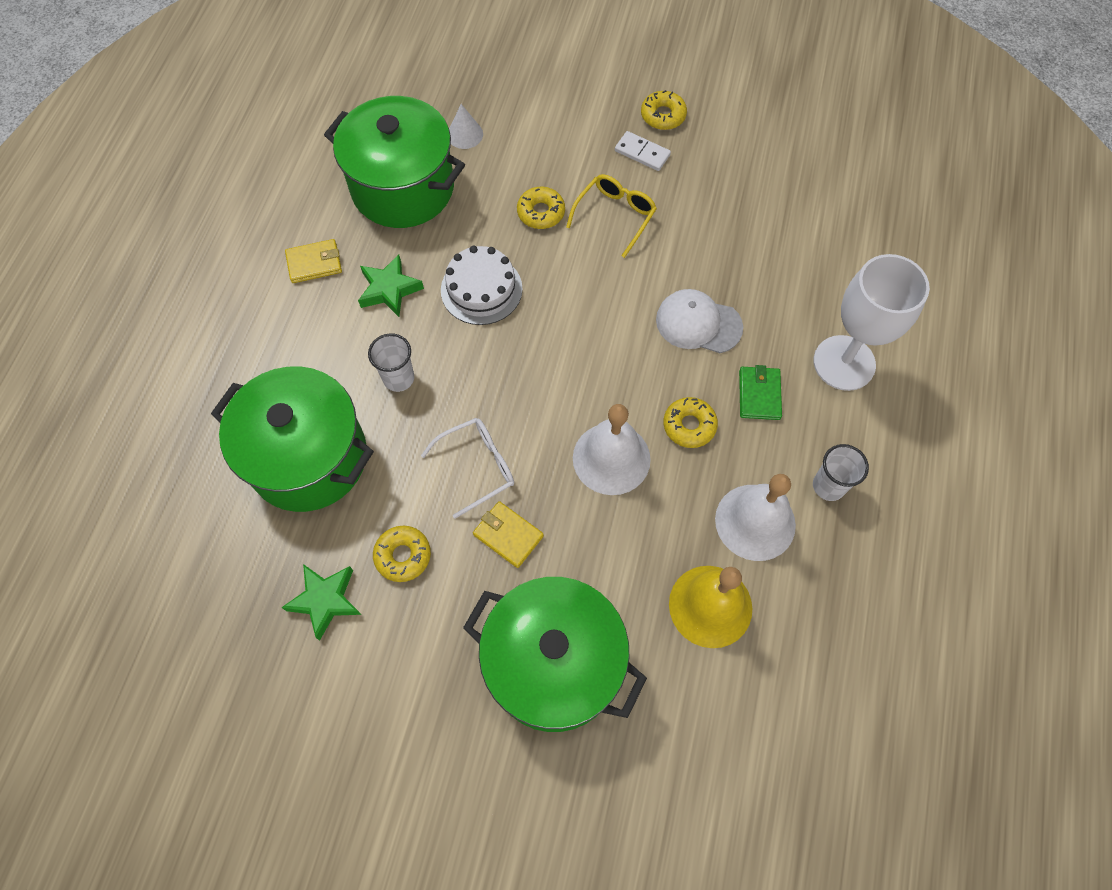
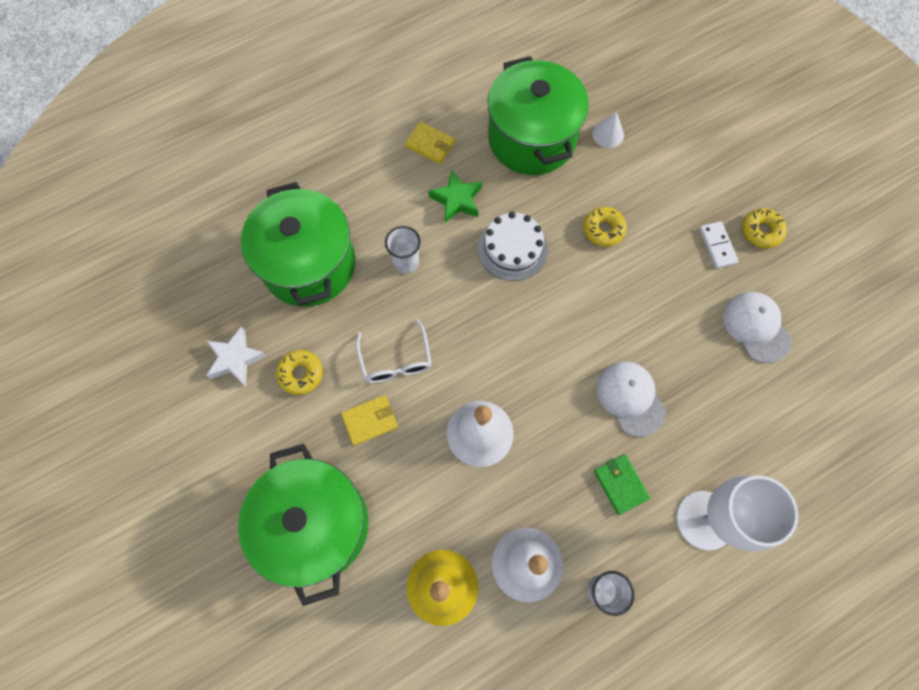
camera: 45 degrees right, 5 degrees up
(325, 600) = (235, 359): green star -> white star
(478, 466) = (396, 361): white glasses -> white glasses turned 60 degrees clockwise
(508, 535) = (370, 420): yellow wallet -> yellow wallet turned 75 degrees clockwise
(615, 216) = (651, 274): yellow glasses -> none
(689, 425) = (551, 460): yellow donut -> none
(732, 190) = (756, 327): none -> white cap
(759, 395) = (620, 484): green wallet -> green wallet turned 75 degrees counterclockwise

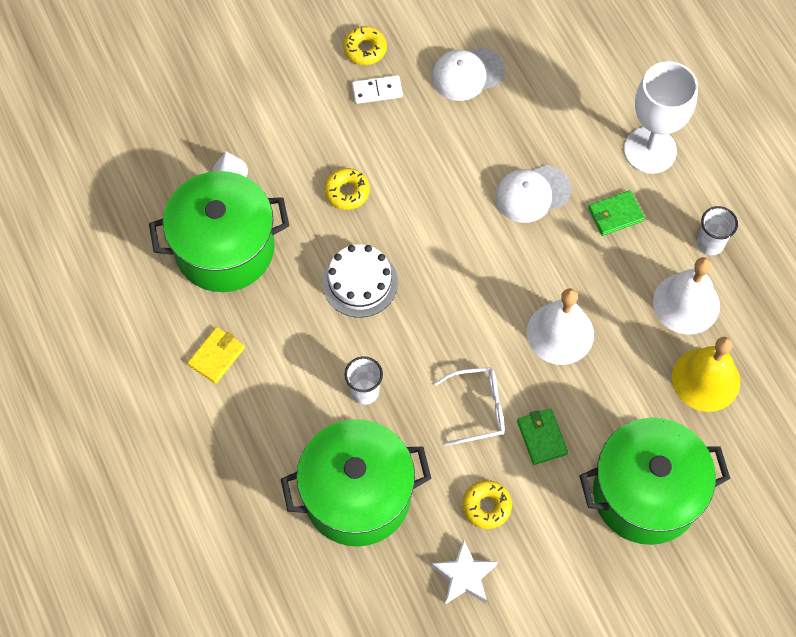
camera: 85 degrees left, 5 degrees down
(370, 420) = (541, 437): yellow wallet -> green wallet
(457, 199) = (293, 333): green star -> none

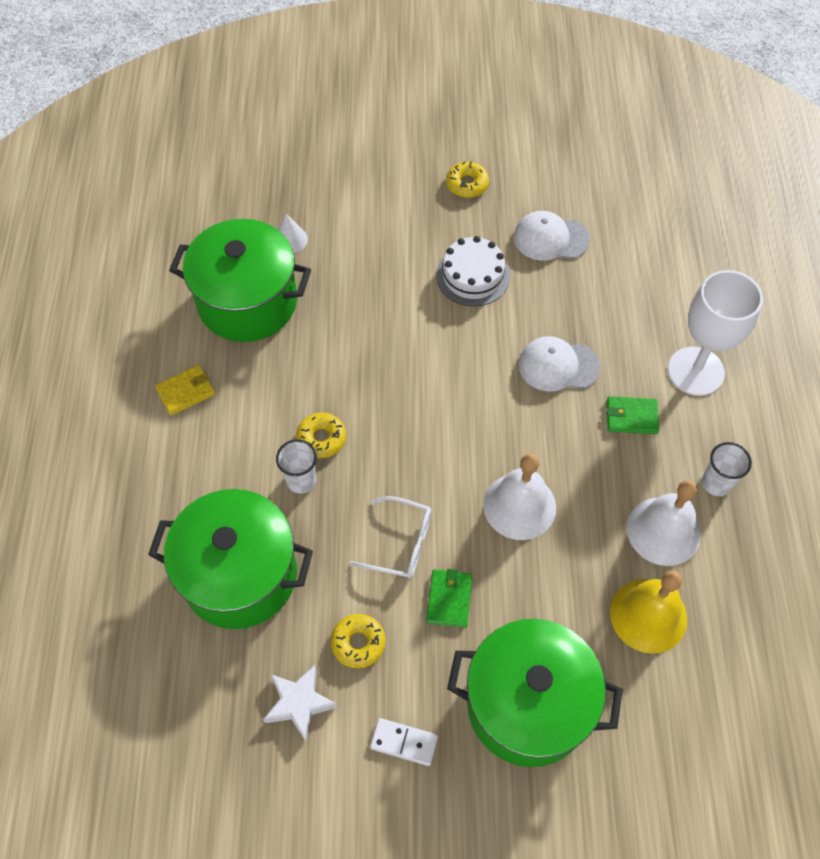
camera: 25 degrees right, 5 degrees down
(347, 192) = (384, 297): yellow donut -> yellow donut (321, 438)
(360, 282) = (352, 380): white cake -> white cake (472, 276)
(377, 91) = (459, 222): white domino -> white domino (404, 742)

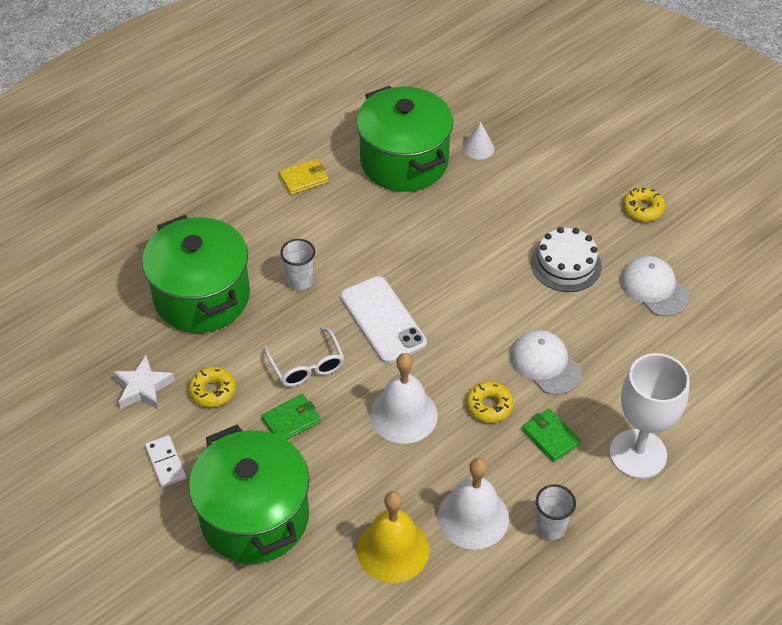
camera: 50 degrees right, 10 degrees down
(186, 391) = (304, 179): yellow wallet -> yellow wallet turned 45 degrees counterclockwise
(321, 438) = (342, 270): yellow donut -> yellow donut (489, 406)
(406, 447) = (383, 320): none -> white phone

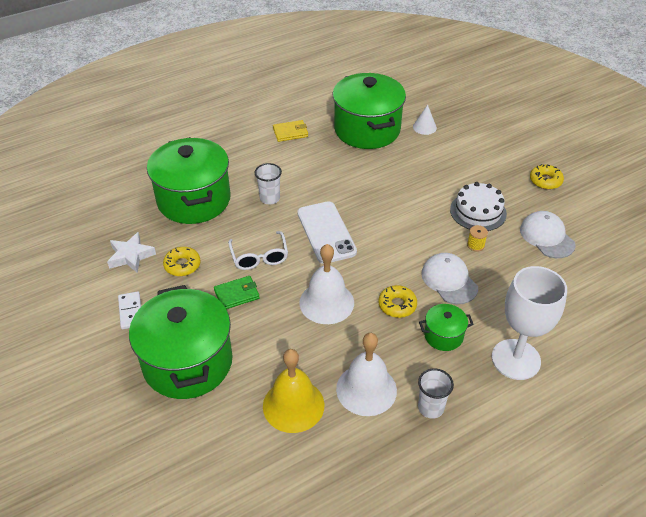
camera: 10 degrees right, 5 degrees down
(550, 437) = (443, 336): green wallet -> green pot
(570, 312) = (475, 245): none -> yellow spool

